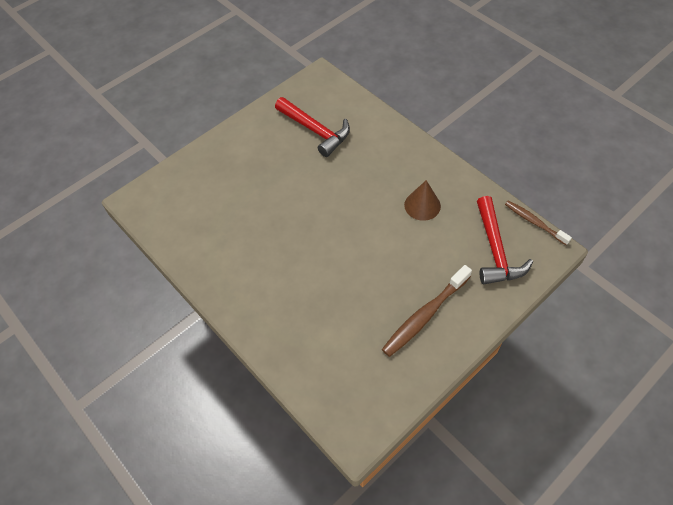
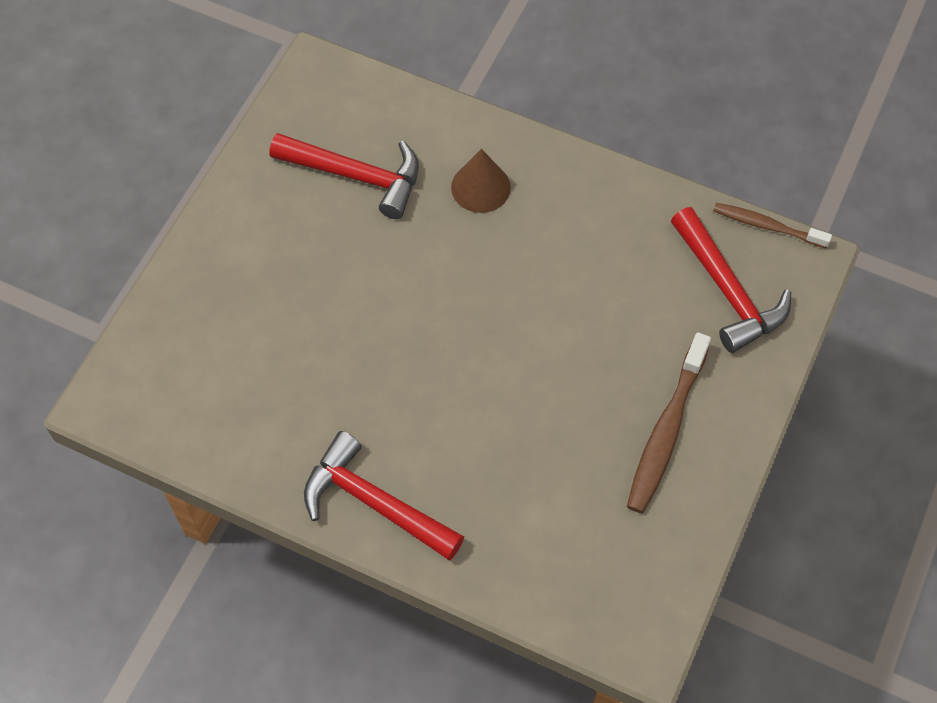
camera: 25 degrees left, 5 degrees up
(242, 297) = (374, 502): none -> red hammer
(422, 205) = (588, 253): brown cone -> brown cone (480, 187)

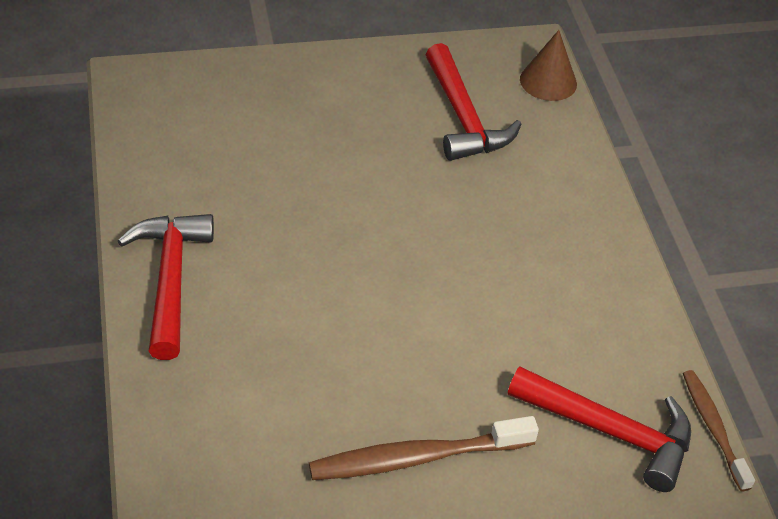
camera: 50 degrees right, 15 degrees down
(480, 187) = (533, 198): brown cone -> brown cone (548, 81)
(728, 291) = (611, 432): red hammer -> red hammer turned 90 degrees counterclockwise

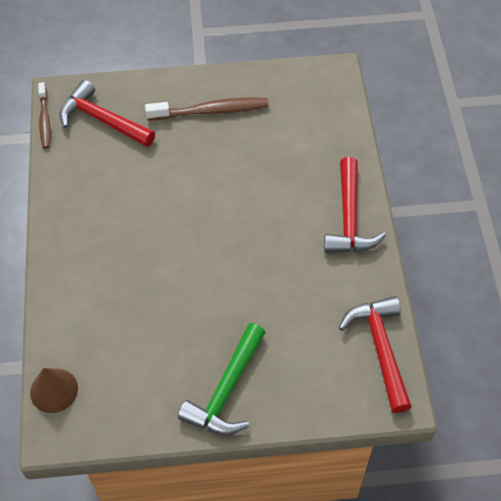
camera: 170 degrees left, 10 degrees up
(341, 83) = (226, 390): none -> green hammer
(463, 118) = (133, 351): red hammer -> red hammer (380, 348)

